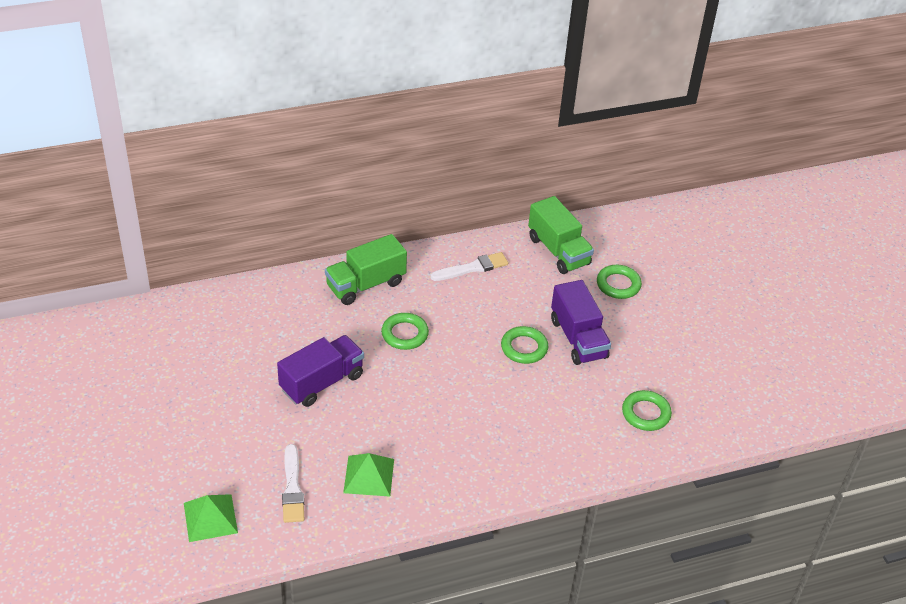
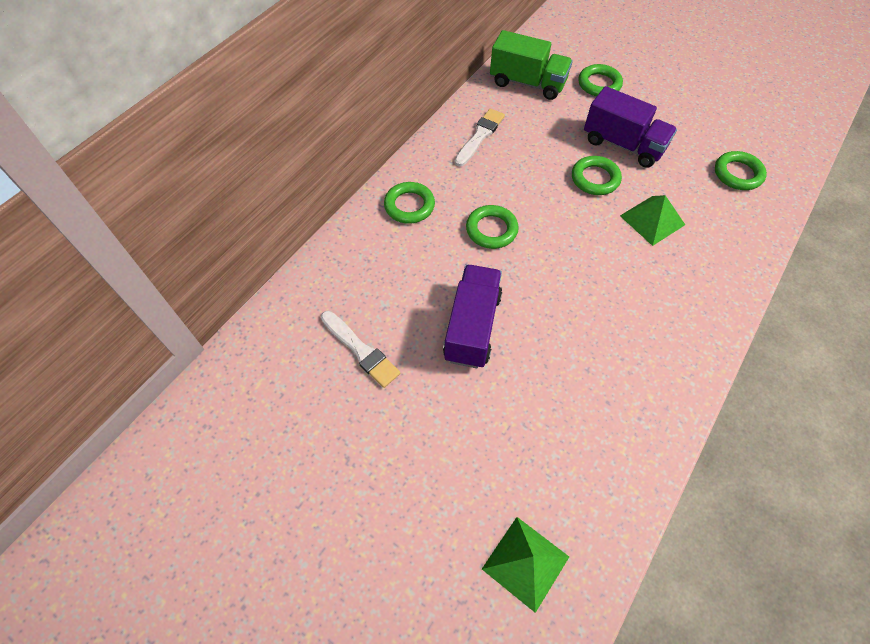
camera: 35 degrees left, 15 degrees up
(292, 488) = (564, 459): white brush -> white brush (361, 350)
(366, 284) = (409, 206): green truck -> green ring
(369, 475) = (613, 390): green pyramid -> green pyramid (652, 220)

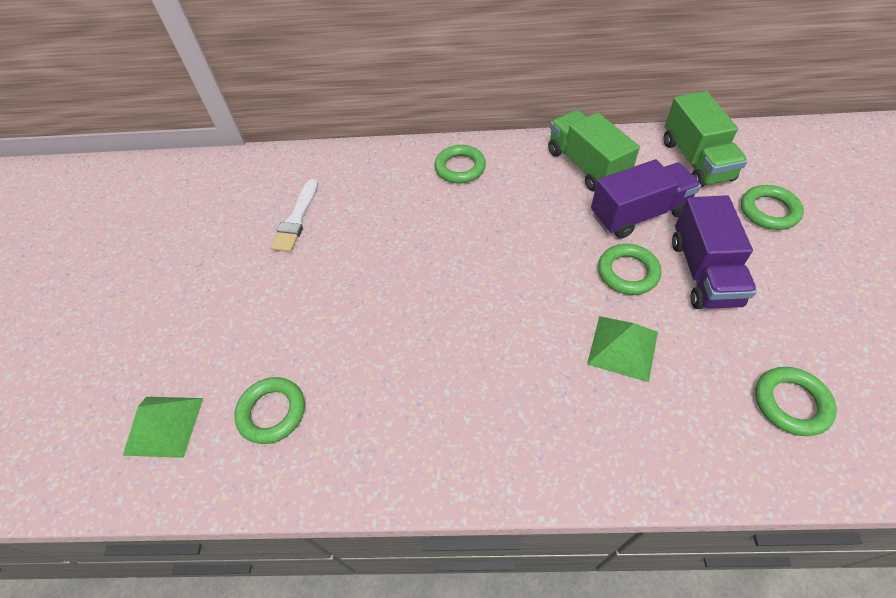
camera: 60 degrees right, 5 degrees down
(472, 327) = (369, 272): purple truck -> purple truck (638, 214)
(480, 136) = (586, 166): white brush -> green truck
(491, 230) = (484, 230): green ring -> green ring (272, 412)

